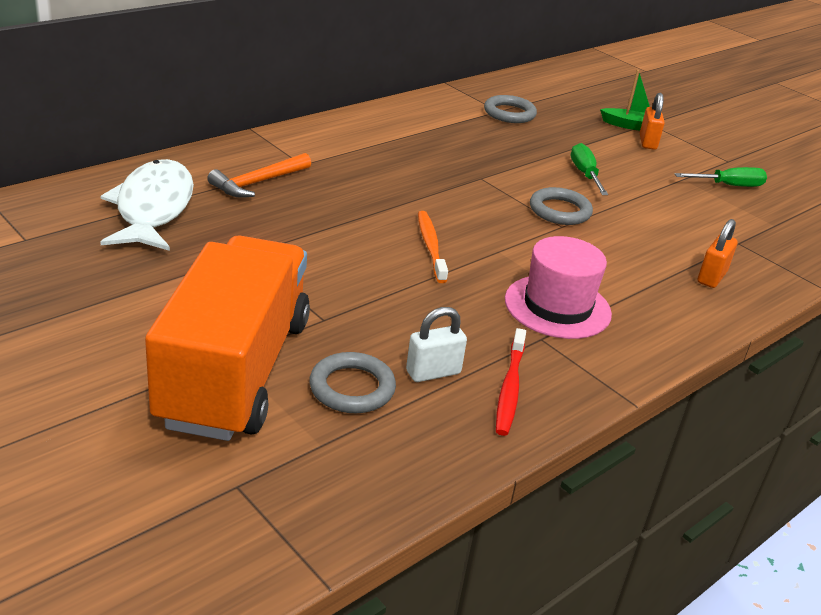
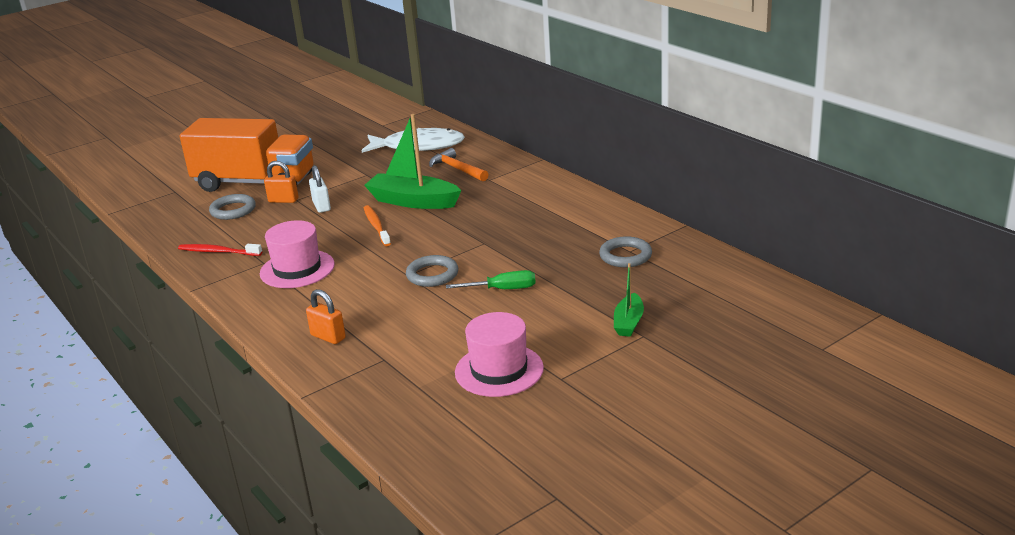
camera: 100 degrees right, 5 degrees down
(357, 217) = (413, 201): none -> green boat
(430, 246) = (376, 226): orange toothbrush -> orange toothbrush turned 105 degrees counterclockwise
(433, 372) = (239, 230): white padlock -> white padlock (321, 206)
(647, 142) = (589, 329): orange padlock -> orange padlock (283, 200)
(729, 185) = (499, 370): green screwdriver -> pink hat

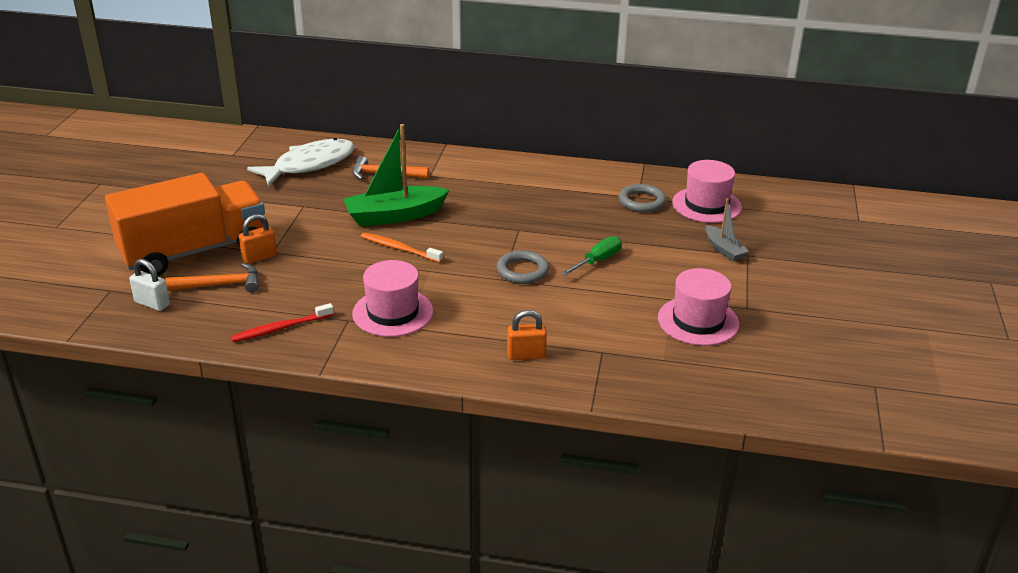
camera: 45 degrees left, 5 degrees up
(233, 210) = (220, 285): grey ring -> orange hammer
(321, 206) = (311, 249): white padlock -> white padlock (152, 303)
(628, 322) = (723, 249): green boat -> grey boat
(682, 279) = (706, 205): none -> pink hat

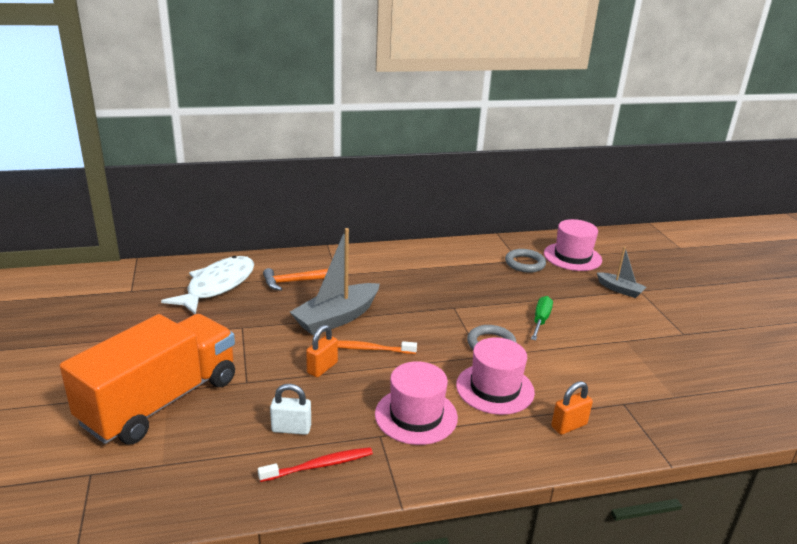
camera: 25 degrees left, 5 degrees down
(152, 303) = (154, 477): white padlock -> white padlock (291, 429)
(220, 285) = (218, 433): orange hammer -> none
(259, 257) = (237, 391): orange padlock -> orange padlock (322, 368)
(280, 328) = (320, 465): red toothbrush -> red toothbrush turned 150 degrees counterclockwise
(395, 216) = (337, 318): green boat -> grey boat
(698, 321) = (663, 354): pink hat -> pink hat (495, 388)

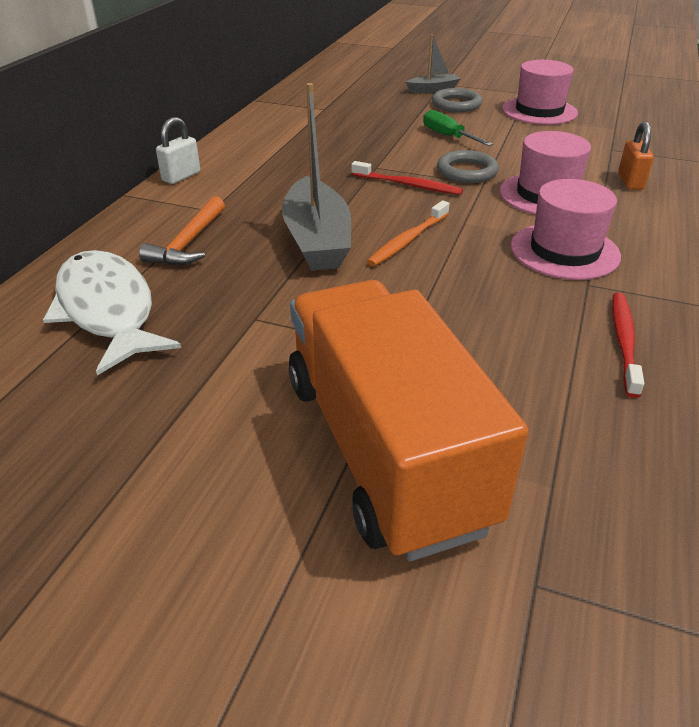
camera: 55 degrees left, 10 degrees up
(291, 429) = (536, 342): white padlock -> white padlock (181, 176)
(322, 368) = (420, 282): orange padlock -> none
(442, 327) = (408, 185): none -> red toothbrush
(525, 263) = (334, 108): grey ring -> grey ring (456, 104)
(572, 257) = (351, 86): pink hat -> pink hat (539, 111)

